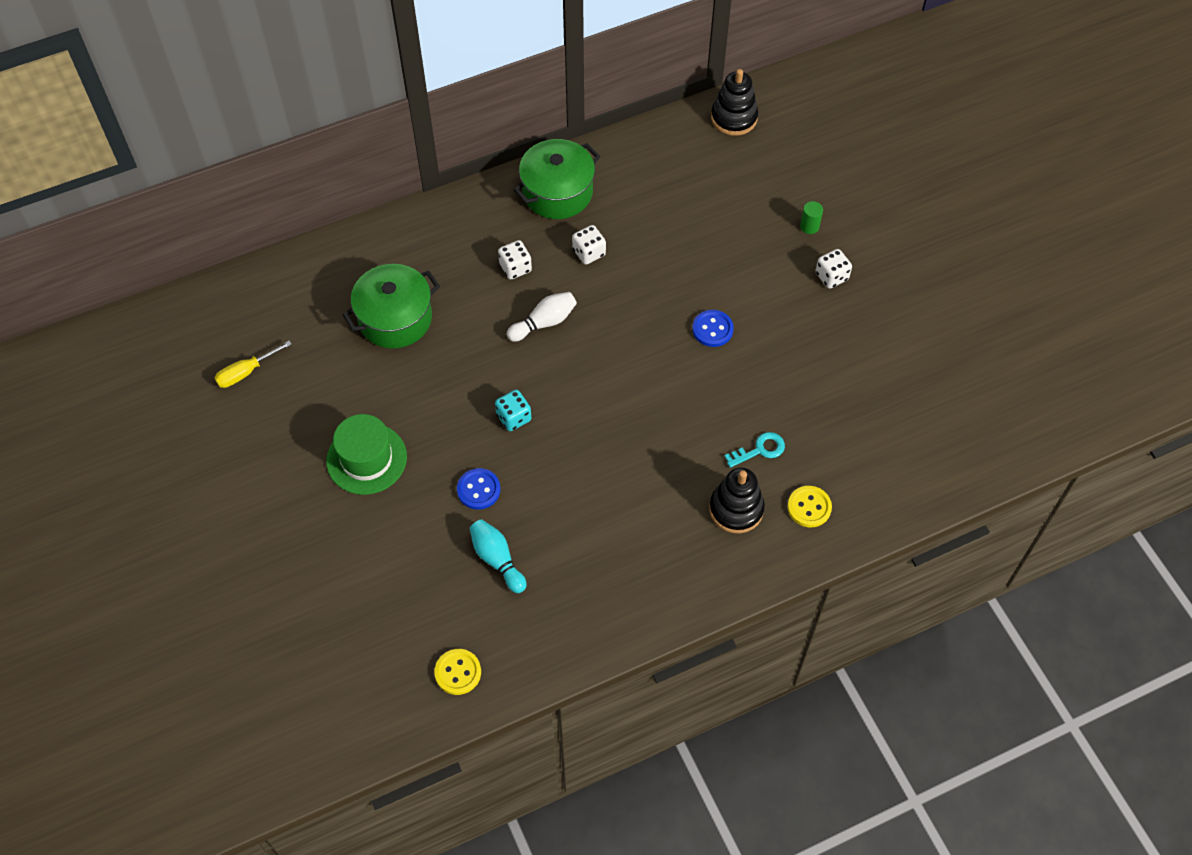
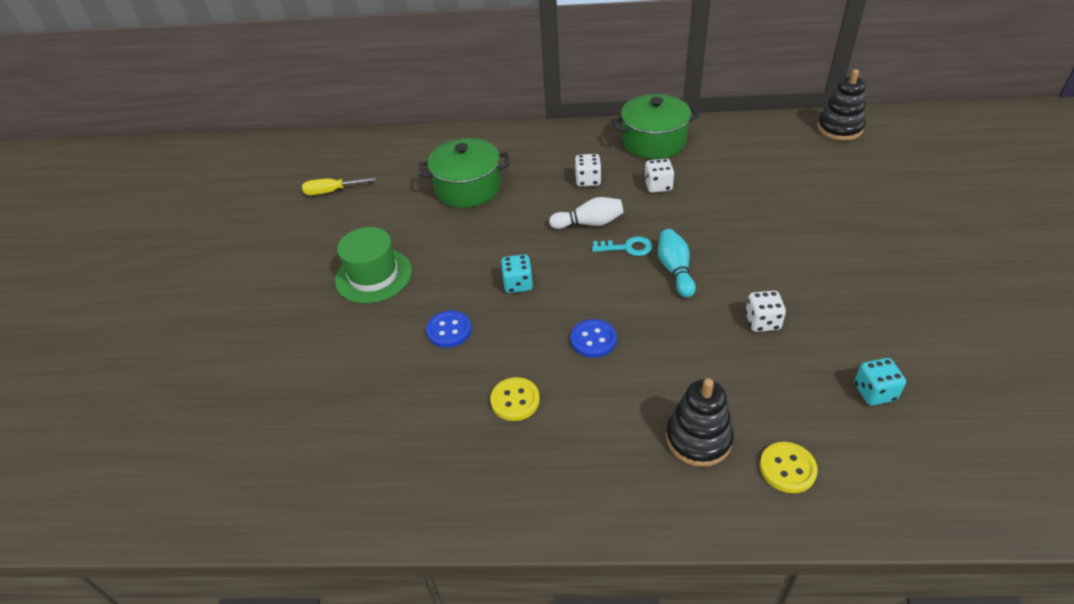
camera: 30 degrees right, 15 degrees down
(458, 672) = (316, 487): yellow button -> yellow button (515, 400)
(497, 559) = (425, 395): turquoise bowling pin -> turquoise bowling pin (675, 270)
(712, 329) = (748, 271): blue button -> blue button (593, 340)
(759, 450) = (752, 390): turquoise key -> turquoise key (627, 248)
(809, 226) = (886, 218): green cylinder -> none
(831, 276) = (896, 263): white dice -> white dice (762, 322)
(850, 416) = (874, 392): none -> turquoise dice

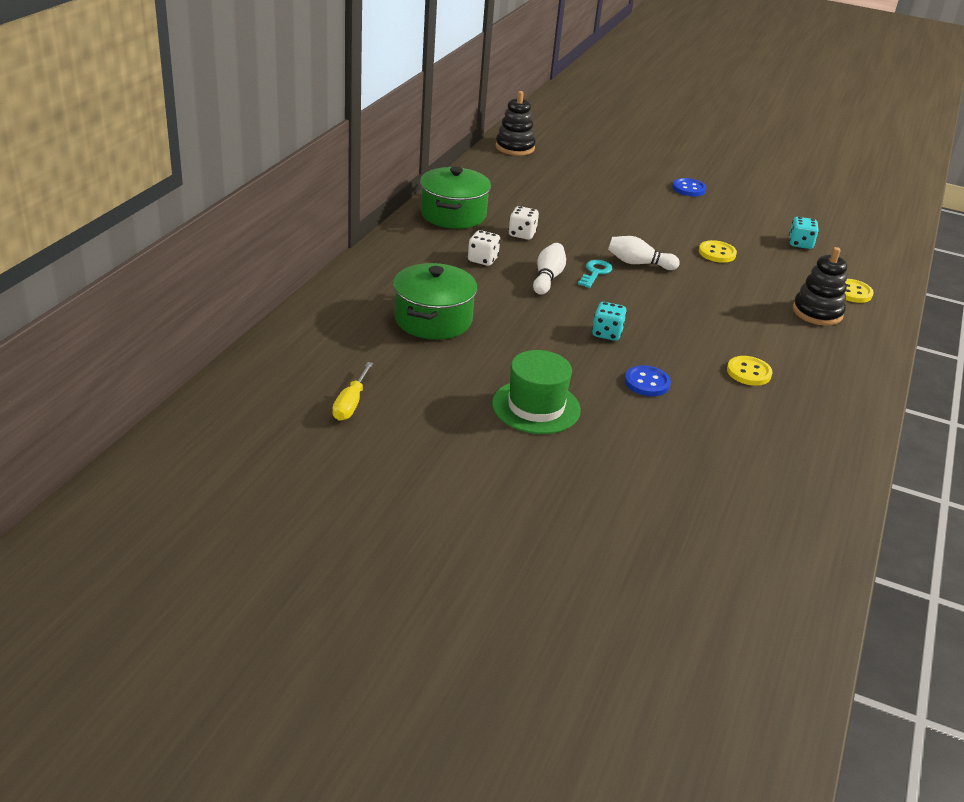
camera: 75 degrees left, 10 degrees down
(593, 340) = (698, 320): blue button -> blue button (688, 189)
(675, 270) = (638, 263): turquoise bowling pin -> white bowling pin
(762, 322) = (717, 253): white dice -> yellow button

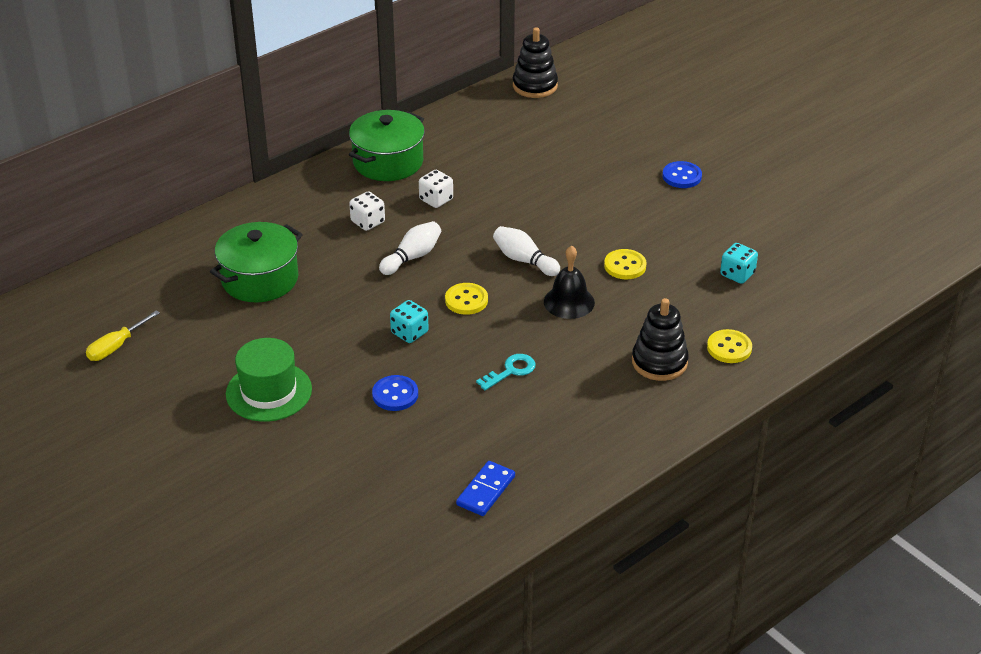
camera: 30 degrees right, 5 degrees up
(595, 273) = (467, 261): turquoise key -> turquoise key (510, 371)
(705, 285) = (569, 302): none -> black bell
(748, 372) = (508, 410): yellow button -> yellow button (466, 300)
(800, 437) = (485, 490): none -> blue domino

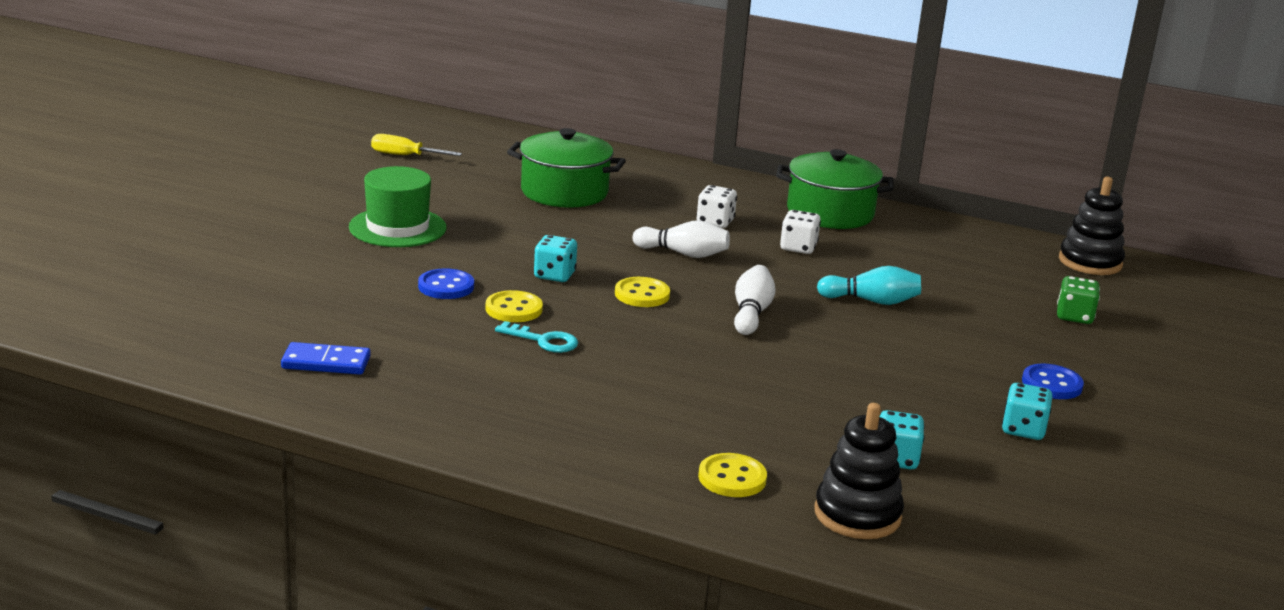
camera: 60 degrees right, 15 degrees down
(536, 200) = (871, 301): none -> turquoise bowling pin
(569, 302) = (705, 353): black bell -> none
(604, 128) = (1074, 317): none -> green dice
(625, 266) = (816, 376): yellow button -> yellow button (513, 309)
(659, 362) = (651, 431): black stacking toy -> black stacking toy (857, 515)
(728, 211) = (1023, 430): none -> turquoise dice

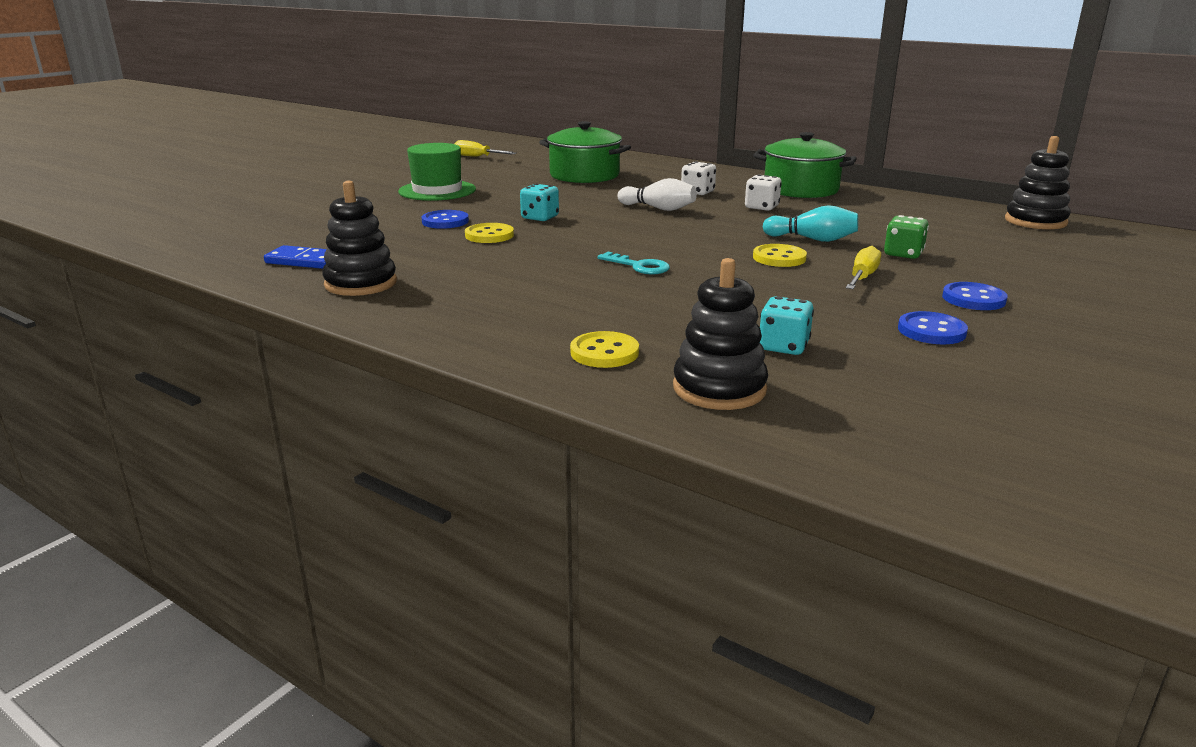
camera: 15 degrees right, 0 degrees up
(419, 396) = (361, 283): none -> black stacking toy
(543, 341) = (498, 254): turquoise key -> turquoise key (638, 266)
(642, 294) = (606, 230): yellow button -> yellow button (779, 258)
(751, 313) = (695, 244): white bowling pin -> none
(939, 359) = (862, 277): none -> yellow screwdriver
(1023, 430) = (931, 331): turquoise dice -> blue button
(1074, 317) = (1010, 254): green dice -> green dice (903, 254)

